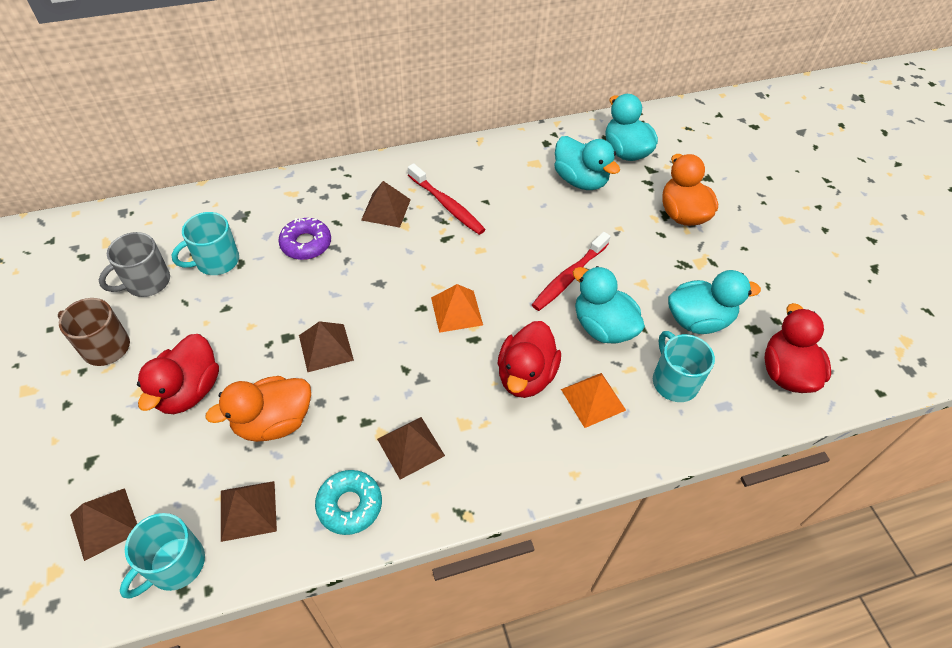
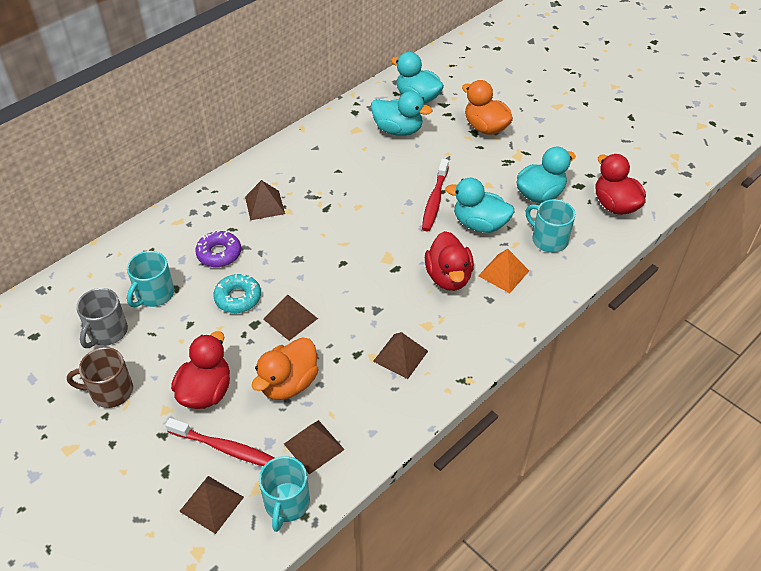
camera: 25 degrees left, 5 degrees down
(189, 391) = (206, 391): red duck -> red duck turned 150 degrees counterclockwise
(349, 505) = (384, 410): turquoise donut -> turquoise donut (238, 298)
(447, 205) = (310, 184): red toothbrush -> red toothbrush (225, 448)
(456, 311) = (370, 255): orange pyramid -> none

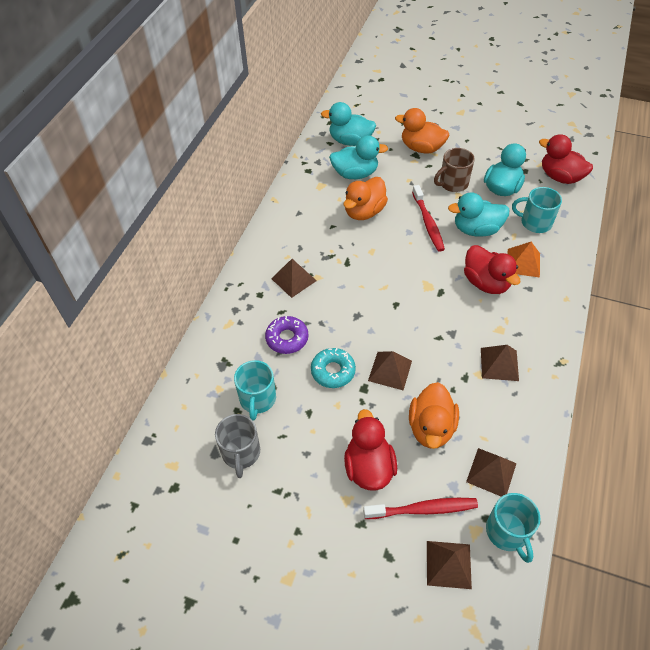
camera: 25 degrees left, 5 degrees up
(110, 391) = (285, 506): brown mug -> brown mug (452, 183)
(379, 168) = (364, 212): none -> orange duck

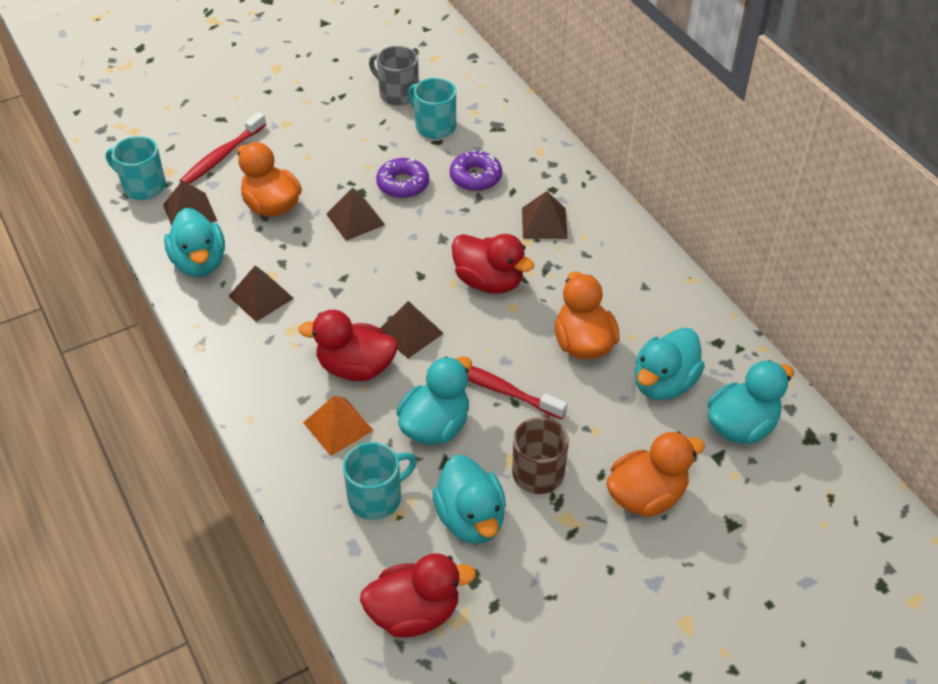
camera: 130 degrees right, 5 degrees down
(333, 371) = (403, 184): turquoise donut -> purple donut
(369, 467) = (292, 150): red duck -> red duck (489, 281)
(448, 564) = (172, 142): brown pyramid -> brown pyramid (410, 332)
(517, 421) = (199, 263): none -> turquoise duck

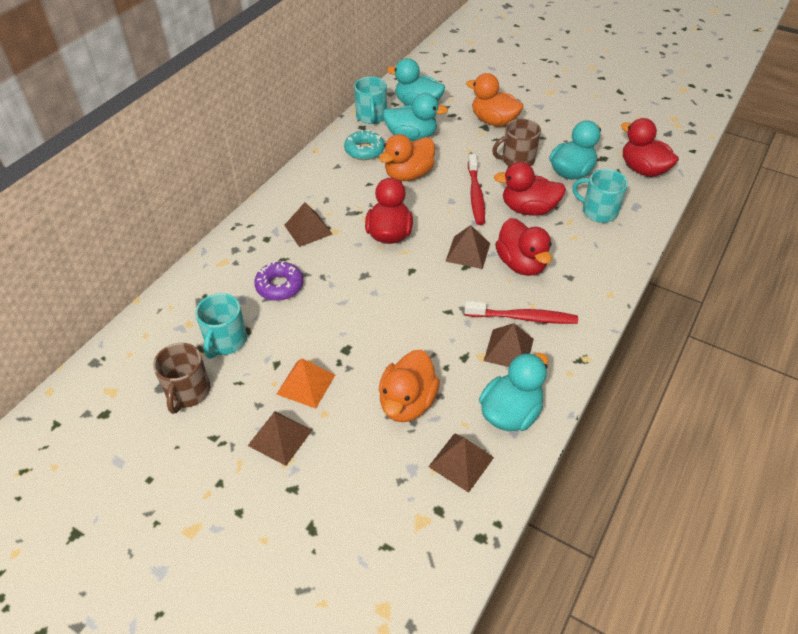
camera: 120 degrees left, 0 degrees up
(143, 186) = (458, 530): turquoise mug -> turquoise mug (371, 117)
(222, 156) = (368, 486): red toothbrush -> red toothbrush (522, 318)
(338, 426) = (571, 250): orange pyramid -> orange pyramid (306, 384)
(355, 219) = (381, 336): brown pyramid -> brown pyramid (280, 437)
(397, 93) = (188, 392): grey mug -> brown mug
(403, 184) = (318, 326): purple donut -> none
(435, 426) = (528, 209): turquoise duck -> red duck
(661, 323) = (364, 150): none -> turquoise donut

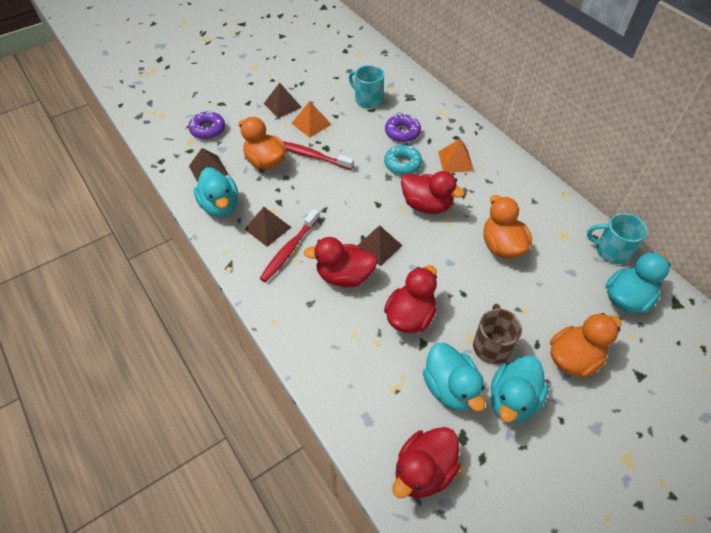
camera: 115 degrees right, 5 degrees up
(188, 392) = (339, 79): brown mug -> none
(308, 229) = (455, 161): brown pyramid -> orange pyramid
(364, 150) = (552, 227): turquoise donut -> turquoise donut (402, 164)
(382, 511) = (208, 129): none -> purple donut
(411, 136) = (564, 271): turquoise duck -> turquoise duck (512, 400)
(475, 194) = (450, 284): red toothbrush -> red toothbrush (313, 156)
(598, 211) = (377, 376): turquoise mug -> none
(643, 169) = (423, 471): red duck -> red duck turned 150 degrees clockwise

